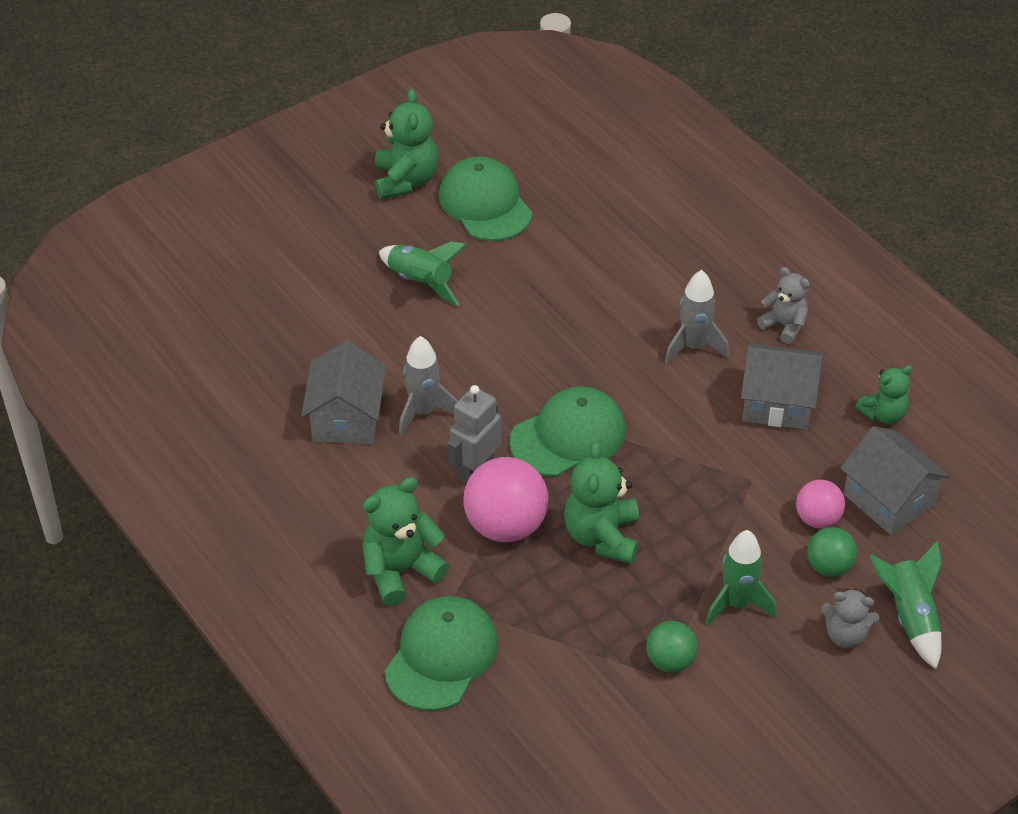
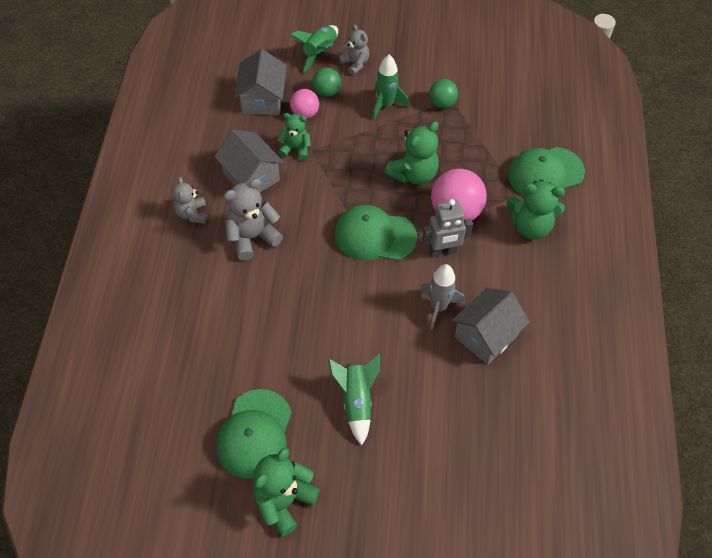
camera: 140 degrees left, 10 degrees up
(694, 346) = (252, 237): grey rocket -> grey teddy bear
(883, 414) = (210, 135): green teddy bear -> green teddy bear (295, 149)

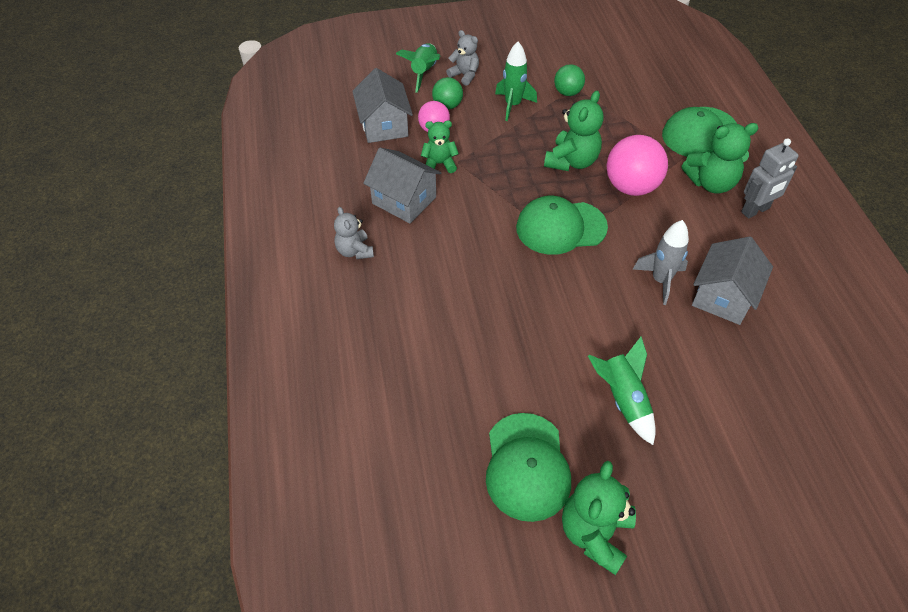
camera: 15 degrees left, 5 degrees down
(252, 237) = (431, 259): grey teddy bear -> none
(443, 251) = (637, 226): grey robot -> grey robot (755, 210)

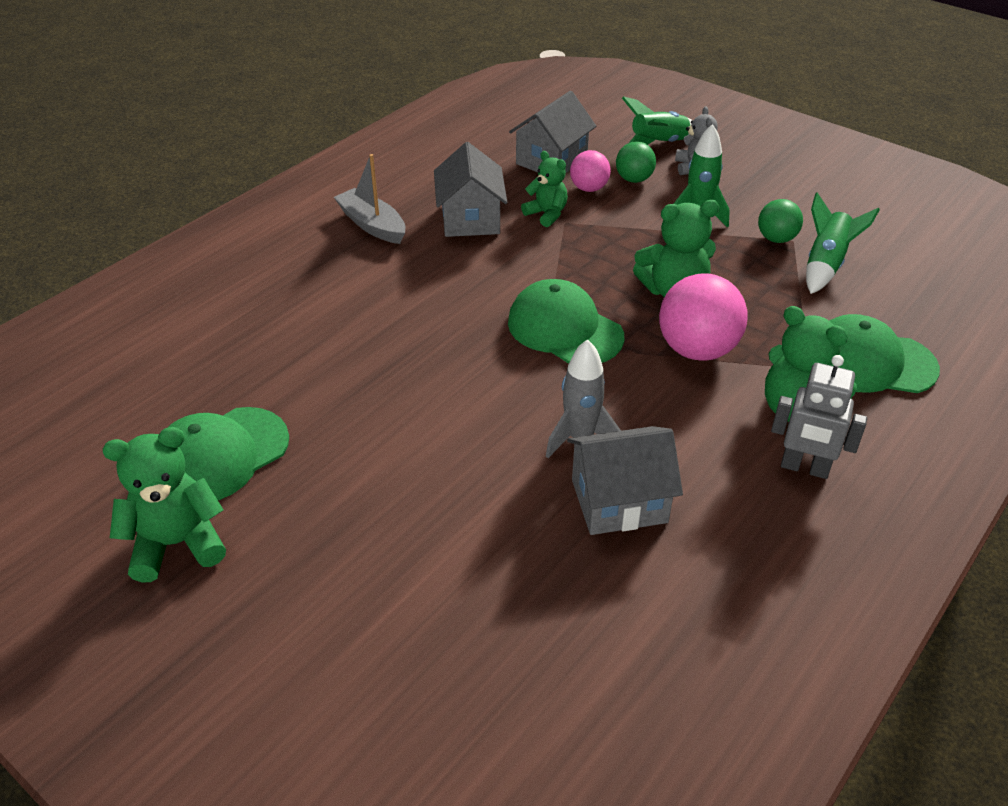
camera: 50 degrees right, 10 degrees down
(354, 251) = (372, 225): grey teddy bear -> grey boat
(623, 399) = (373, 485): green rocket -> green rocket (825, 265)

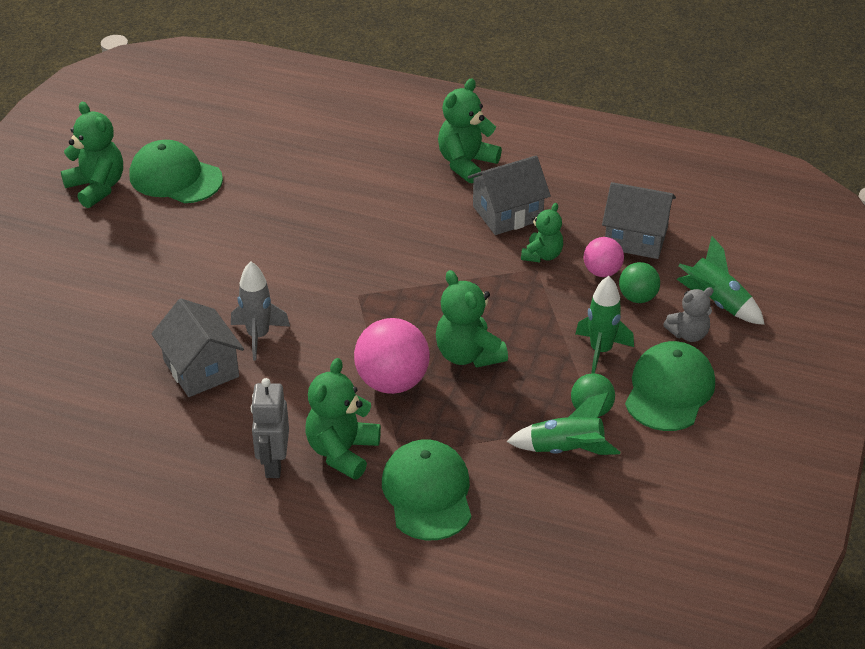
camera: 70 degrees right, 0 degrees up
(372, 225) = (466, 163): grey boat -> green teddy bear
(564, 329) = (382, 301): green cap -> green cap (669, 390)

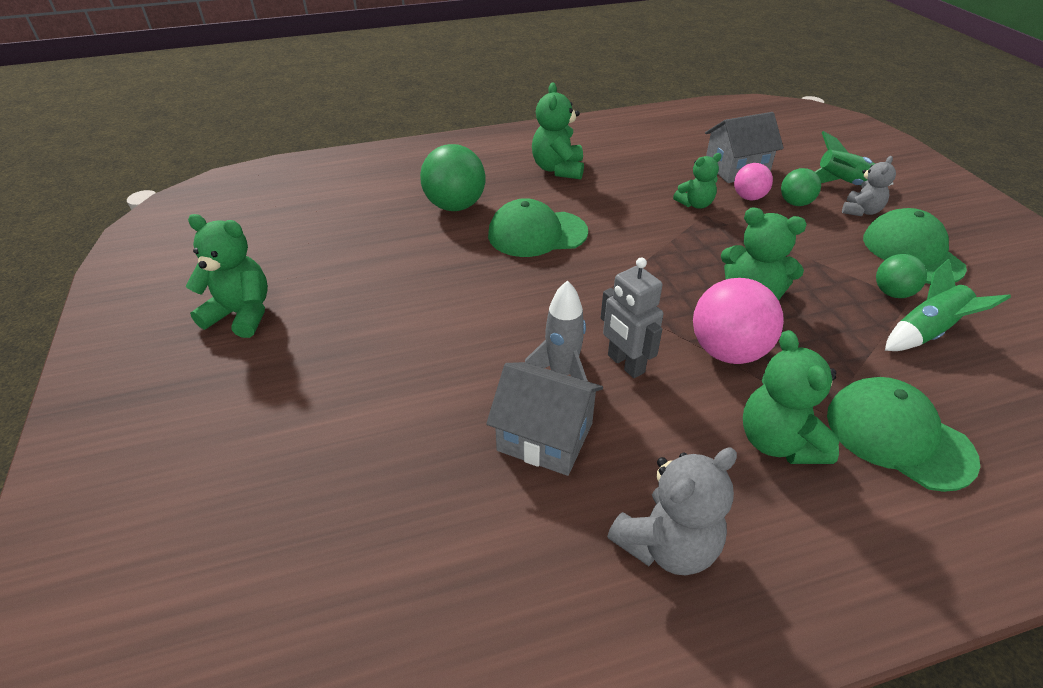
camera: 35 degrees left, 0 degrees up
(175, 177) = (319, 273): green cap -> green cap (537, 234)
(200, 462) = (667, 545): none -> grey teddy bear
(273, 464) = (738, 497): grey robot -> grey robot (625, 364)
(335, 162) = (455, 206): none -> green ball
(507, 213) = (632, 188): grey house -> none
(542, 255) = (695, 204): green teddy bear -> green teddy bear turned 75 degrees clockwise
(601, 351) = (830, 248): green rocket -> none

